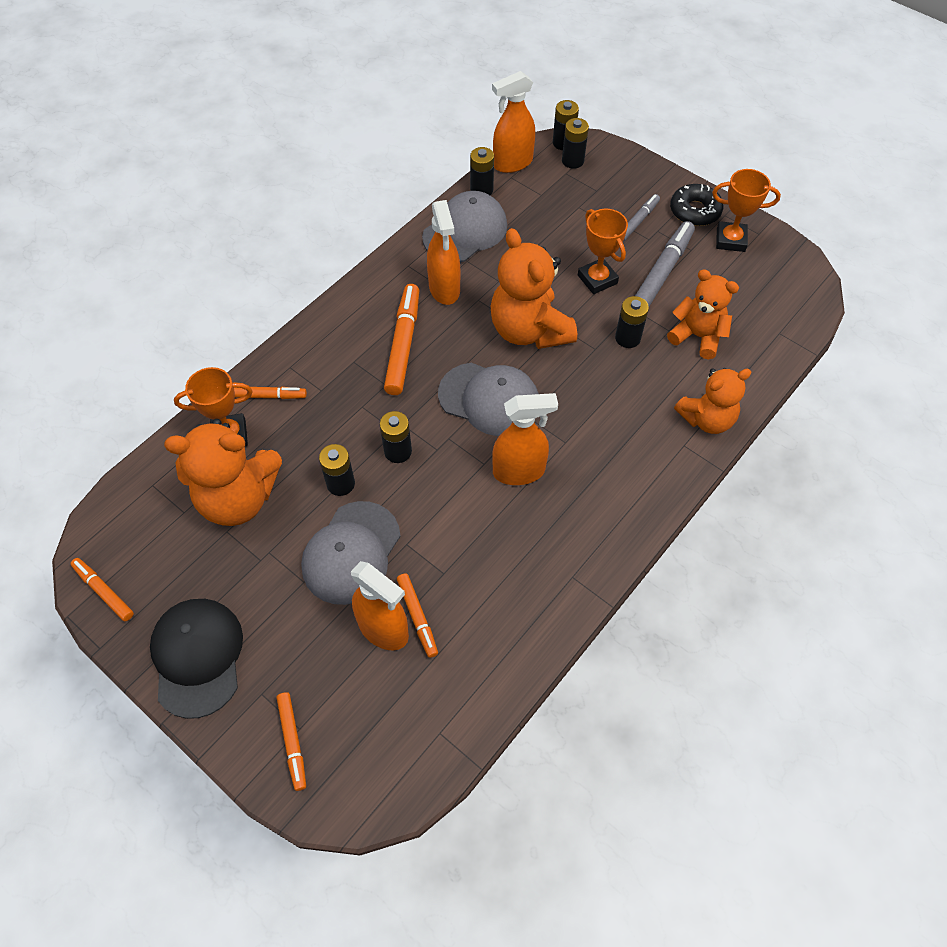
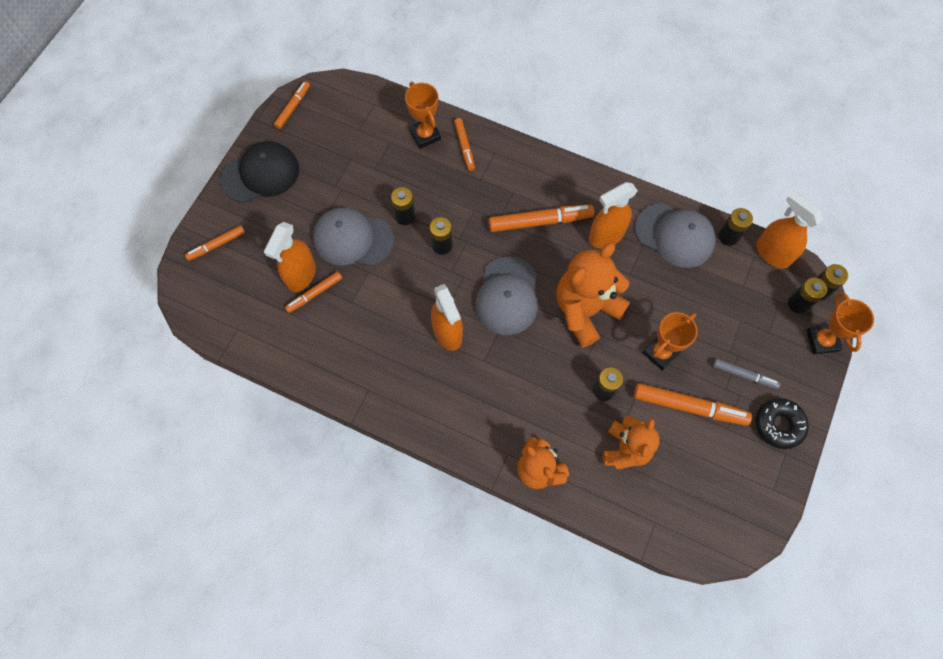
camera: 75 degrees right, 10 degrees up
(238, 498) = (377, 157): orange teddy bear -> none
(662, 272) = (689, 407): grey marker -> orange marker
(730, 240) = (754, 463): orange trophy -> orange trophy (822, 340)

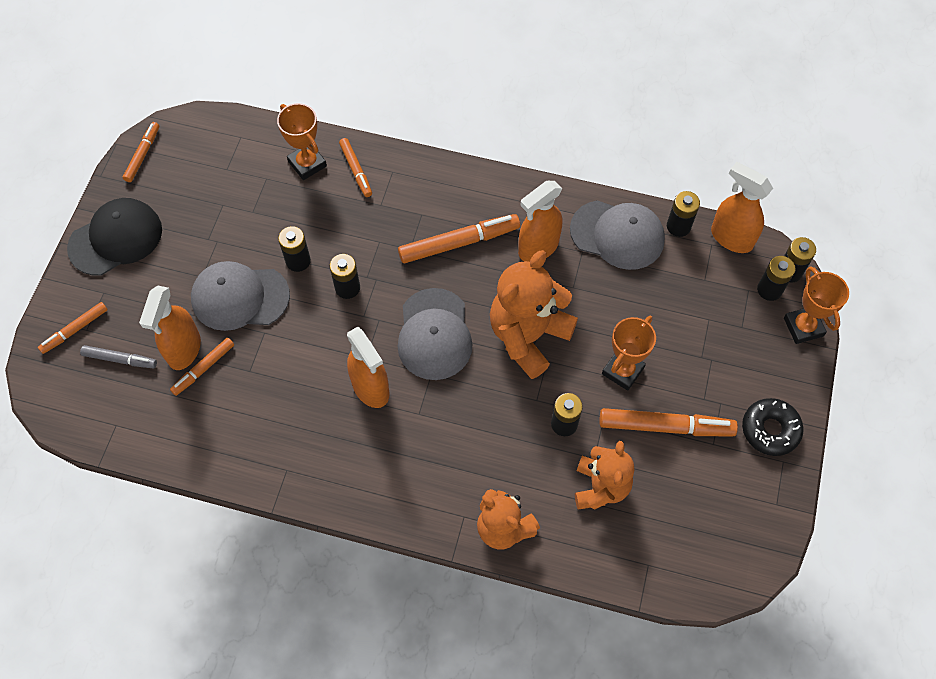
camera: 10 degrees left, 5 degrees down
(744, 375) = (722, 380): grey marker -> grey marker (120, 359)

